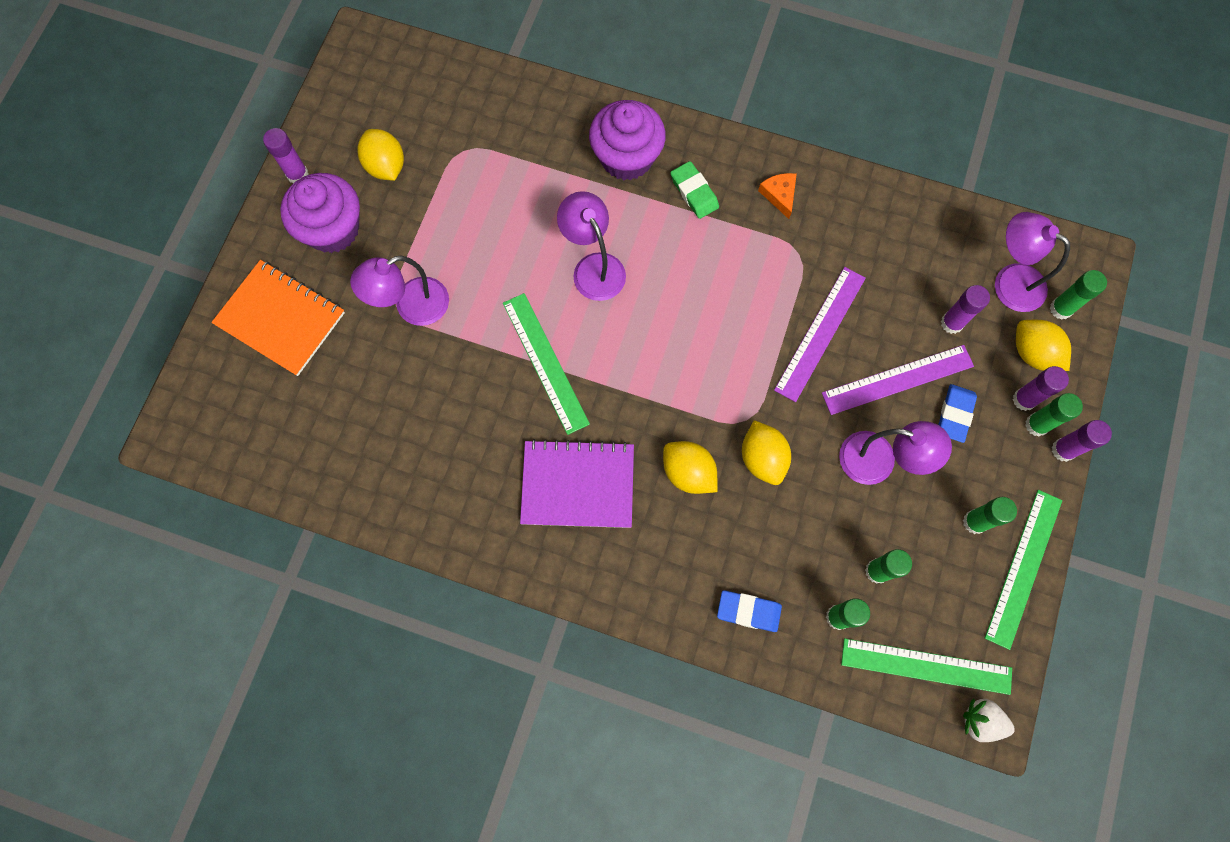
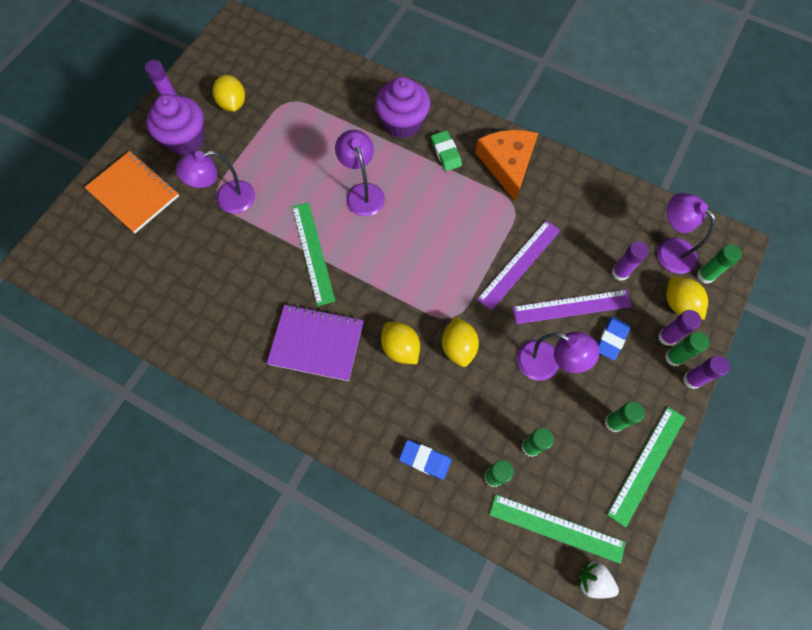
camera: 10 degrees right, 5 degrees down
(779, 195) = (507, 164): orange cheese -> orange cheese, size x2.13

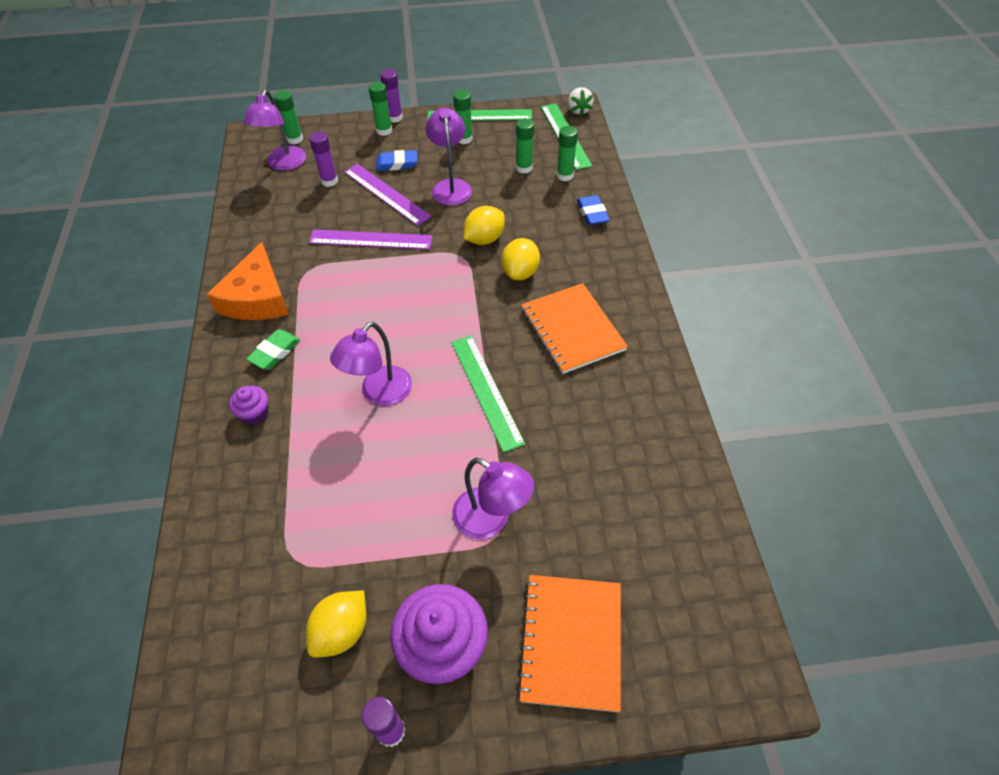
camera: 125 degrees left, 15 degrees down
(313, 252) = (486, 391): green ruler -> green ruler turned 60 degrees counterclockwise
(316, 343) = (572, 329): purple notebook -> orange notebook
(402, 122) = (254, 413): purple cupcake -> purple cupcake, size x0.50
(507, 164) = (257, 298): orange cheese -> orange cheese turned 45 degrees counterclockwise
(667, 337) = (369, 139): purple glue stick -> none
(679, 304) = (334, 143): yellow lemon -> none

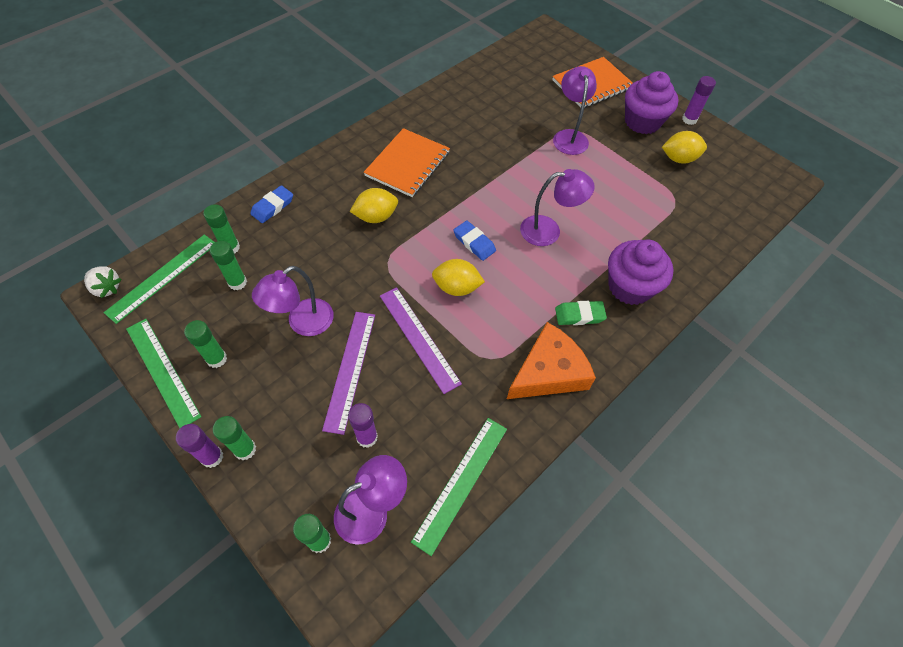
camera: 130 degrees left, 5 degrees up
(254, 413) = (630, 287): purple cupcake -> purple cupcake, size x1.98
(397, 163) = (297, 393): blue eraser -> blue eraser (474, 243)
(484, 239) = (356, 258): yellow lemon -> yellow lemon (456, 288)
(486, 391) = (495, 180): green ruler -> green ruler (461, 483)
(578, 110) = (107, 288): white strawberry -> white strawberry turned 75 degrees clockwise

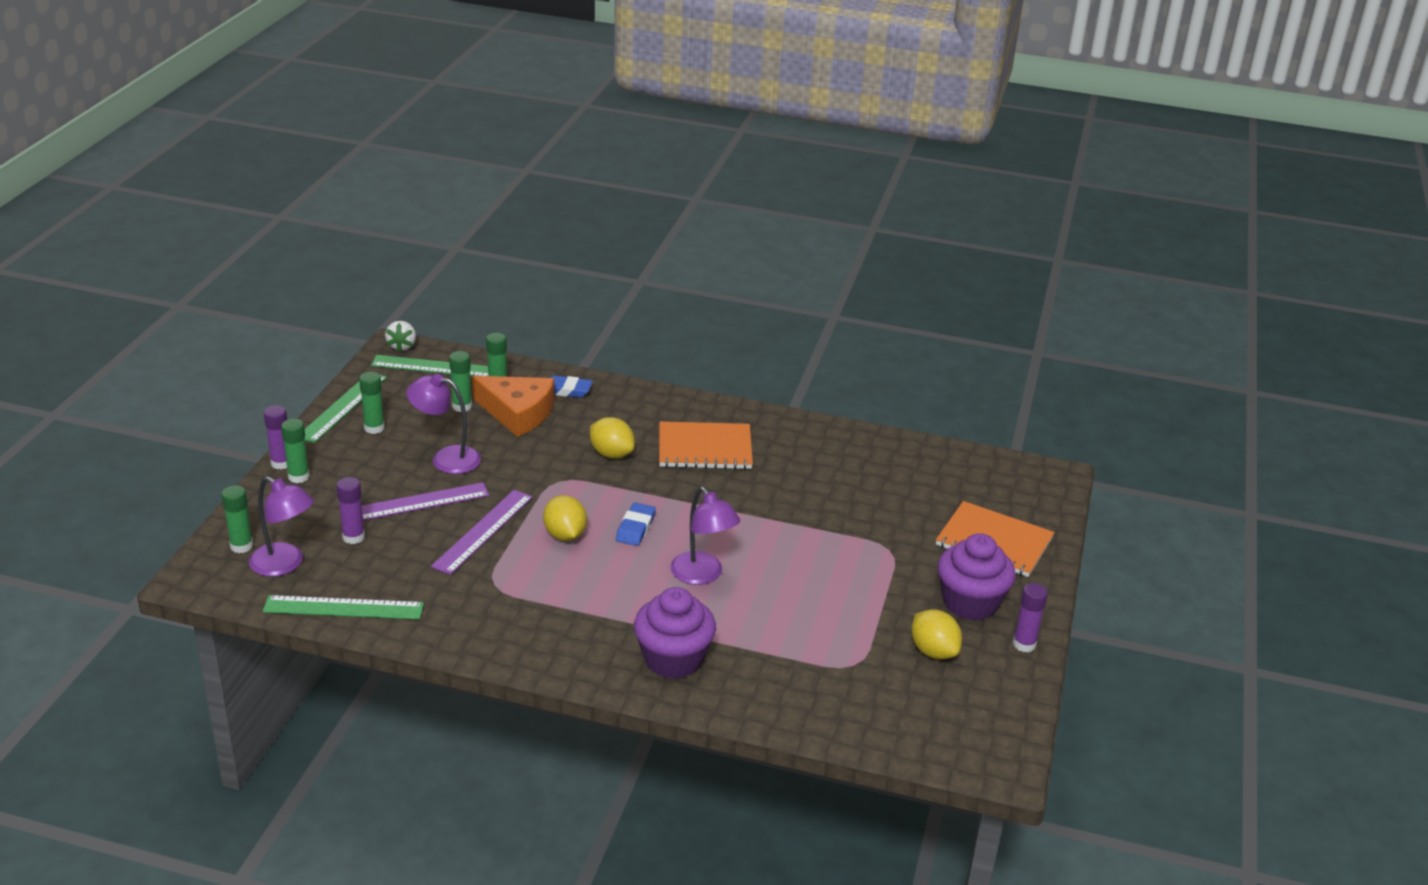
camera: 60 degrees right, 25 degrees down
(549, 372) = (508, 628): orange cheese -> orange cheese (518, 413)
(569, 136) = (874, 549): purple lamp -> none
(579, 315) = (599, 630): green eraser -> none

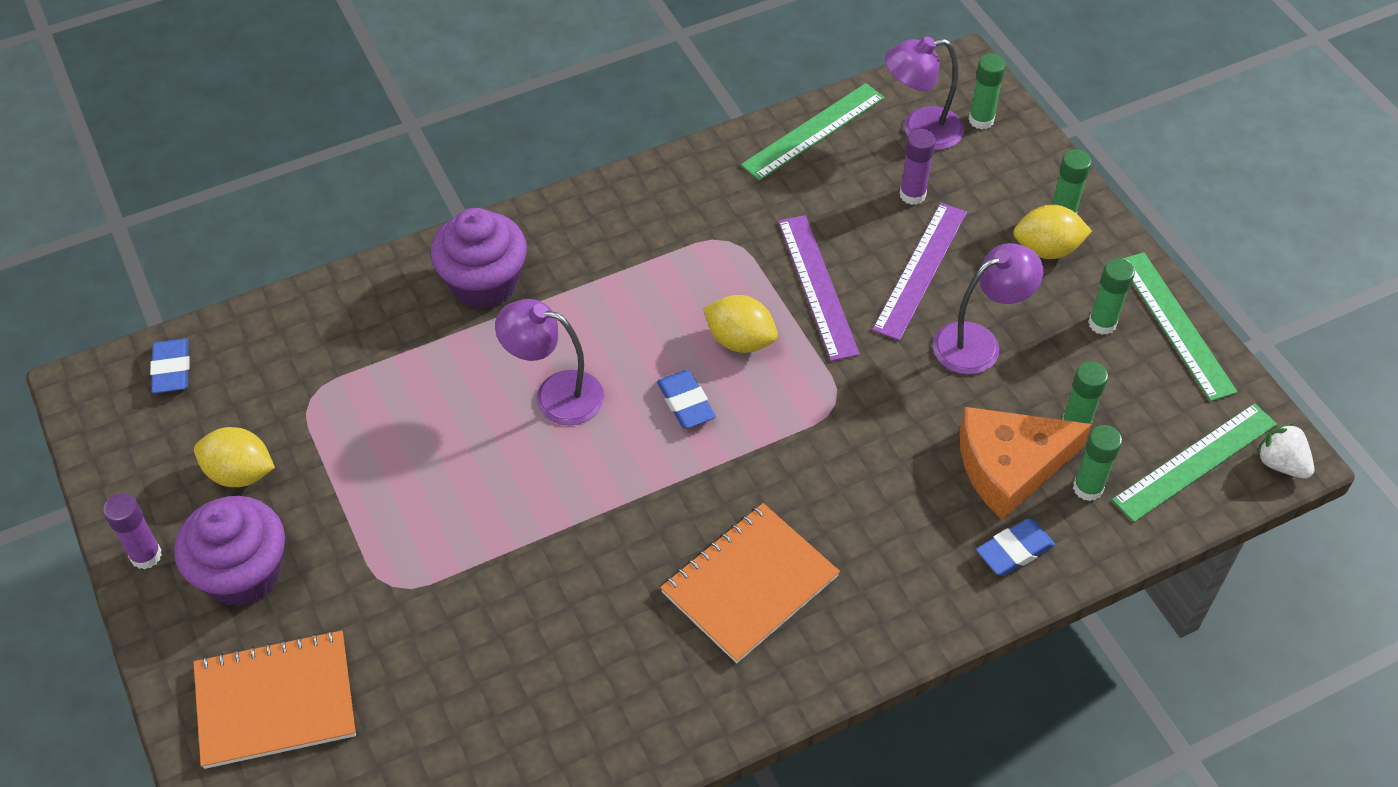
camera: 140 degrees right, 20 degrees up
(281, 463) = (1102, 217): purple glue stick -> none
(611, 454) = (835, 487): yellow lemon -> yellow lemon (1046, 249)
(934, 740) = (172, 369): none -> blue eraser

